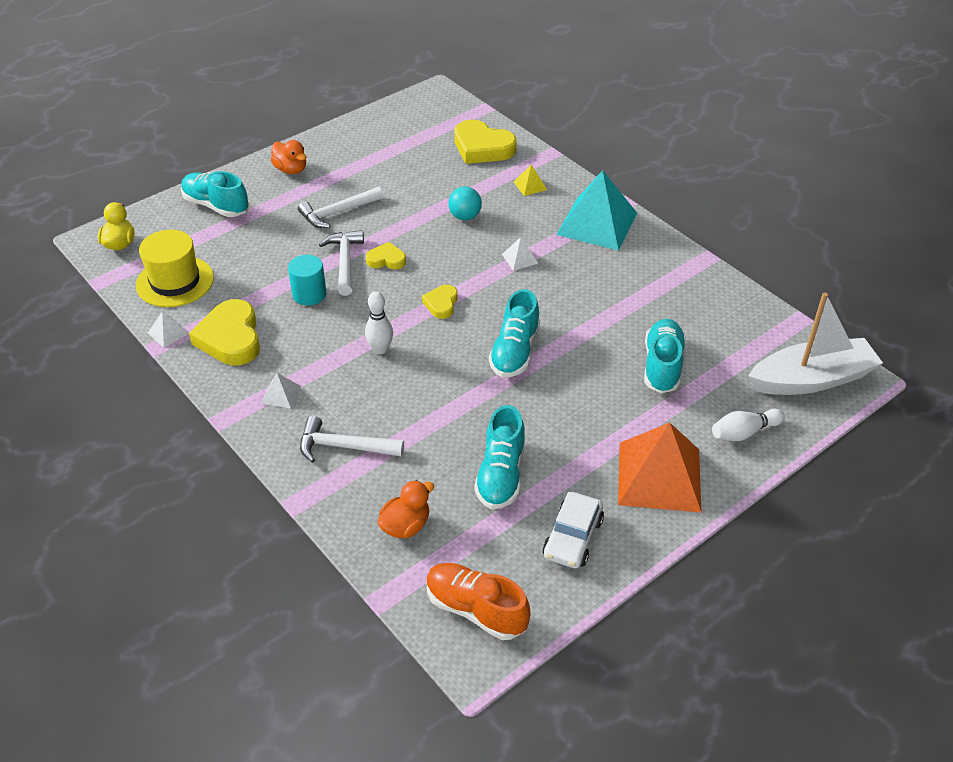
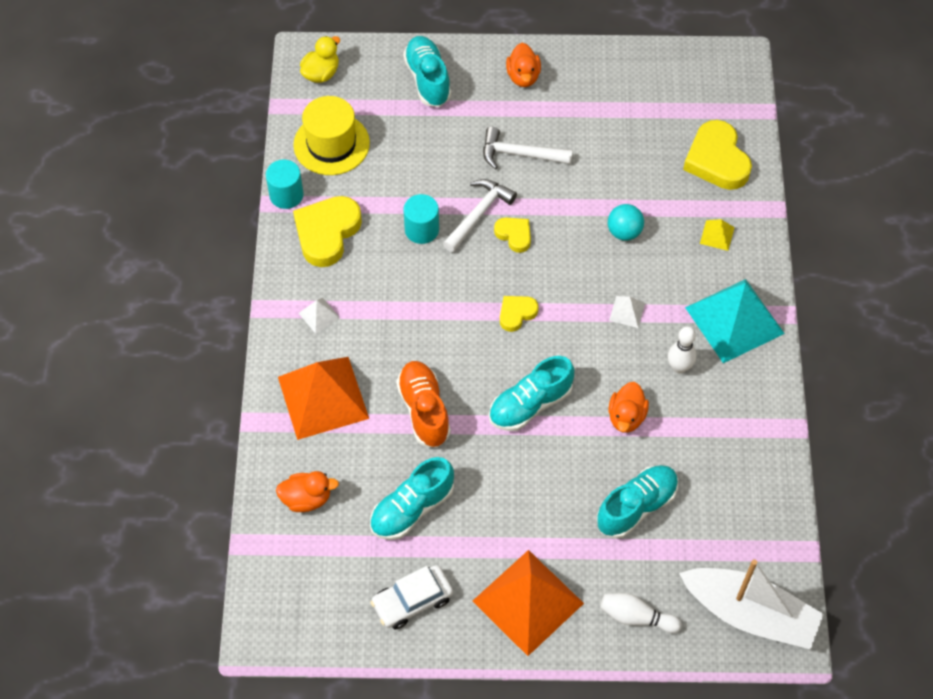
camera: 40 degrees right, 15 degrees up
(168, 333) = (286, 195): white pyramid -> turquoise cylinder
(344, 447) = (323, 397): white hammer -> orange pyramid
(380, 349) = (428, 325): white bowling pin -> white bowling pin (679, 367)
(476, 610) = (293, 602): orange shoe -> orange shoe (424, 410)
(591, 318) = (626, 417): none -> orange duck

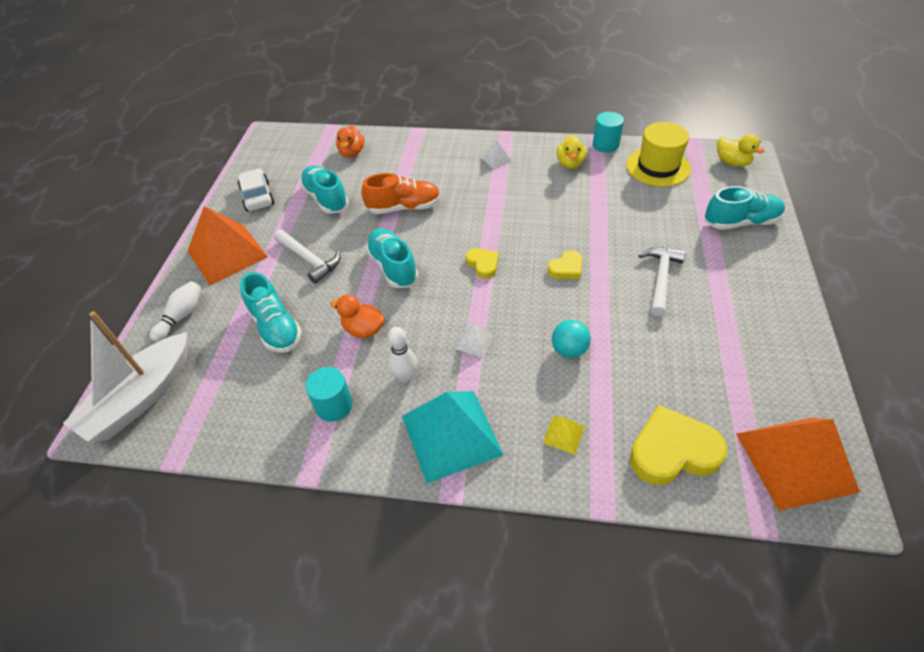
camera: 100 degrees right, 10 degrees down
(323, 397) = (427, 160): orange pyramid -> orange pyramid (795, 462)
(327, 233) = (570, 163): yellow heart -> yellow duck
(421, 229) = (573, 212): turquoise cylinder -> turquoise cylinder (334, 405)
(479, 214) = (589, 247): white hammer -> white hammer (309, 260)
(523, 76) = (761, 288): orange duck -> none

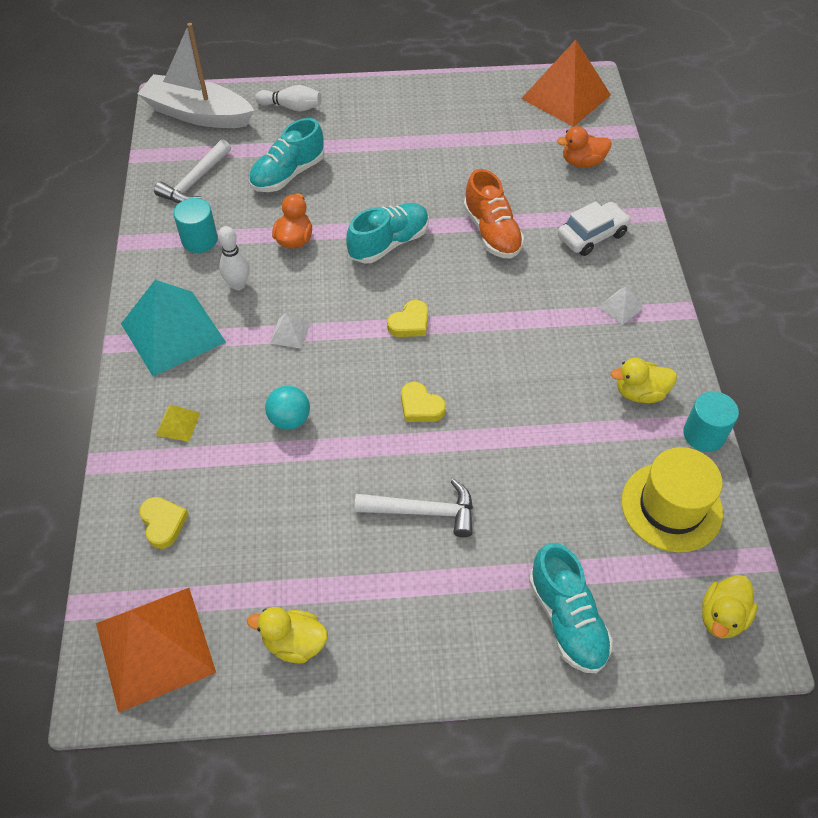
camera: 75 degrees right, 5 degrees up
(227, 253) = (381, 110): orange pyramid -> orange pyramid (566, 96)
(257, 196) = (475, 106): white car -> white car (592, 235)
(309, 260) = (385, 174): white hammer -> white hammer (195, 181)
(326, 199) = (488, 161): turquoise shoe -> none
(672, 451) = (163, 523): yellow heart -> yellow heart, size x0.54
(777, 364) = (294, 643): none -> yellow duck

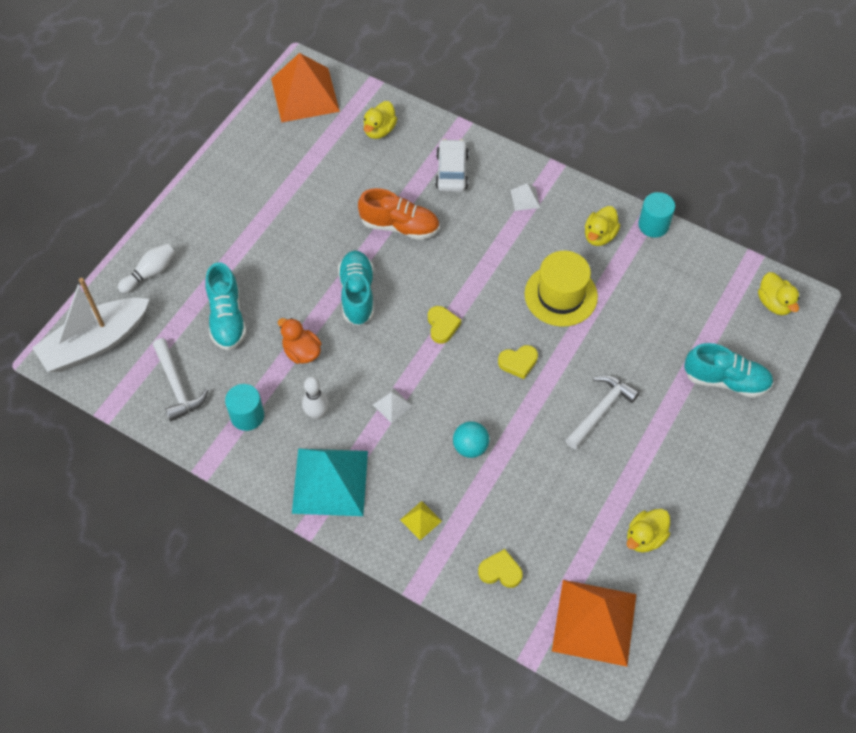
camera: 55 degrees left, 5 degrees up
(582, 162) = (379, 130): orange duck -> yellow duck
(671, 507) = (690, 277): yellow hat -> yellow hat (561, 295)

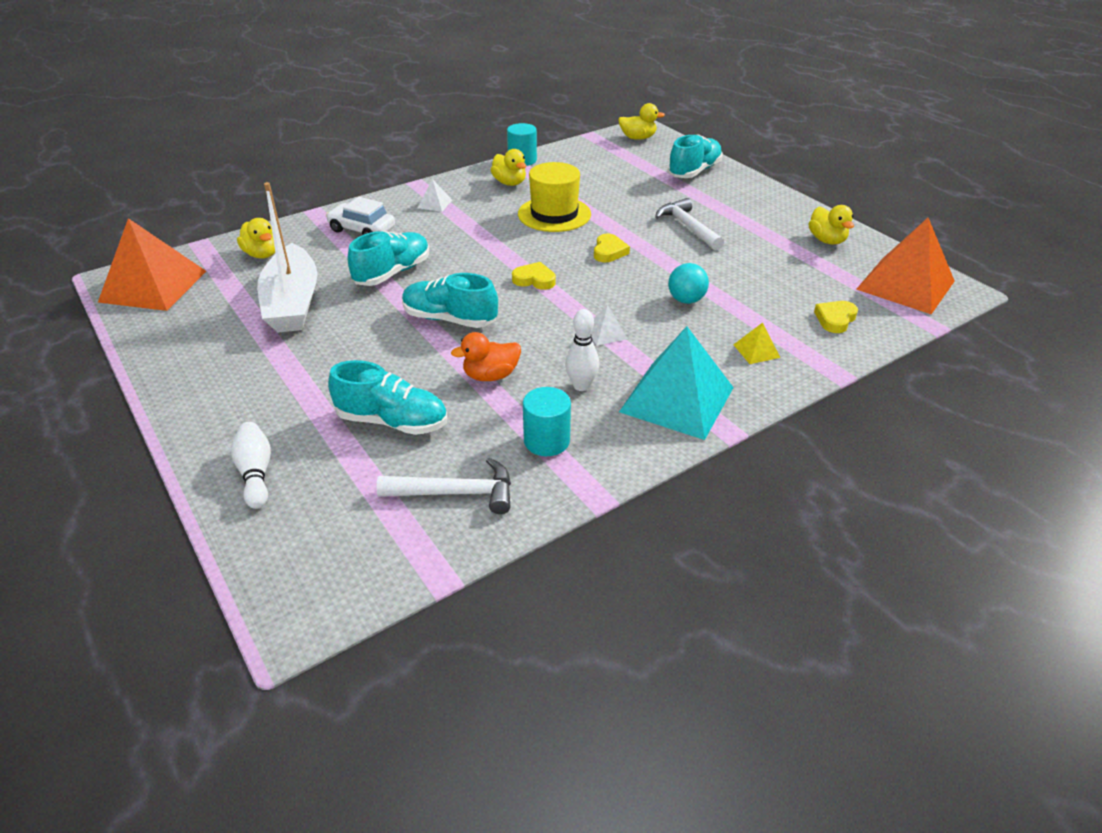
camera: 65 degrees left, 20 degrees down
(95, 343) = (315, 562): white boat -> white boat (292, 303)
(400, 226) = (393, 273): orange shoe -> turquoise shoe

